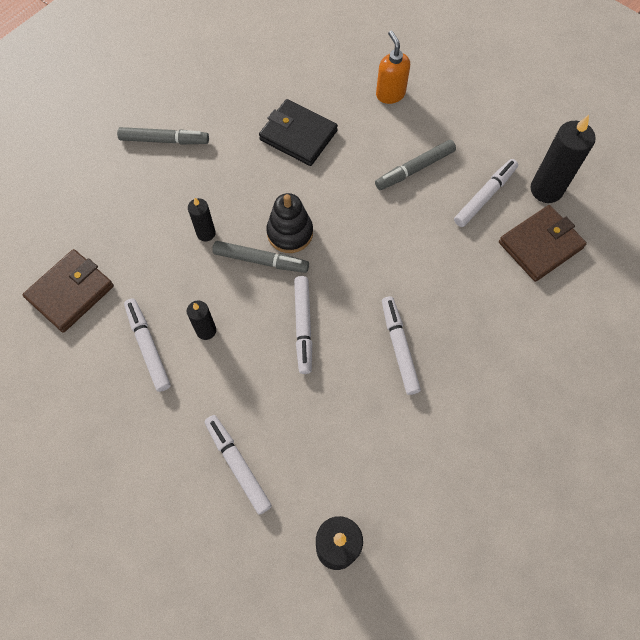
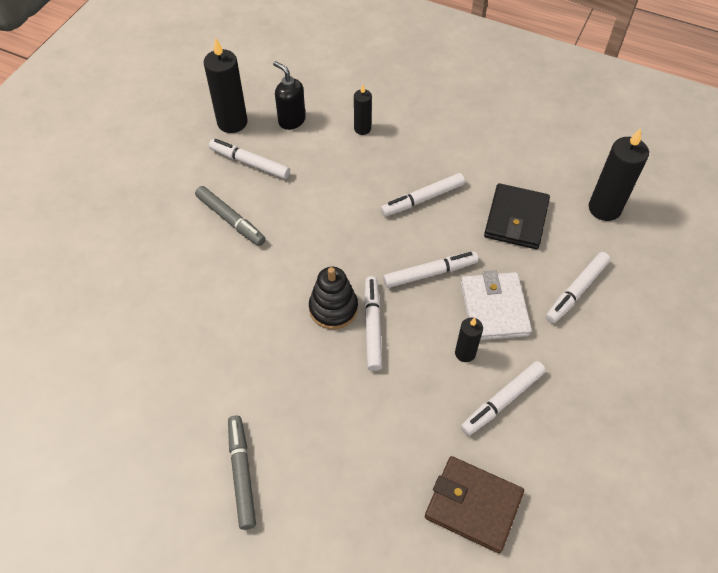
camera: 105 degrees left, 10 degrees down
(206, 233) = (356, 387): black candle -> black candle (362, 129)
(244, 373) = (494, 308): none -> white wallet
(261, 260) = (372, 326): grey marker -> white marker
(298, 135) = (207, 331): black wallet -> black wallet (516, 219)
(390, 94) = (136, 257): orange soap dispenser -> none
(540, 245) = (291, 120): brown wallet -> black soap dispenser

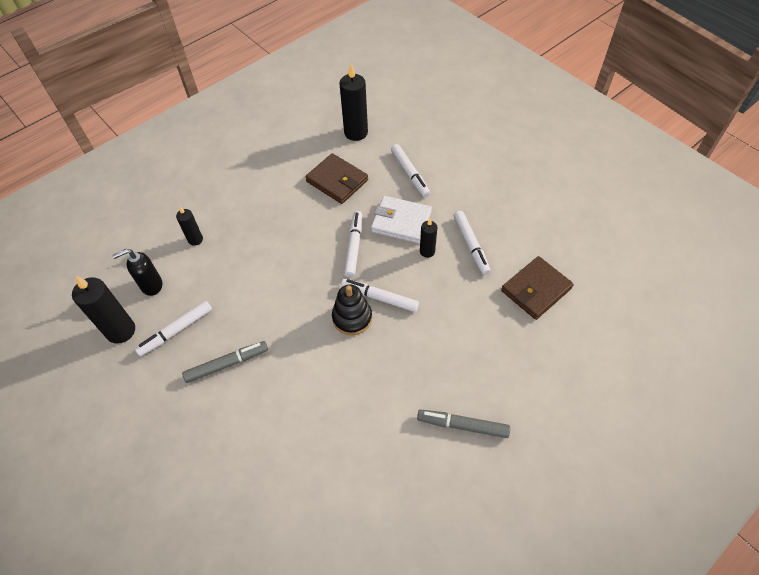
camera: 65 degrees left, 0 degrees up
(422, 199) = (287, 227): white marker -> none
(516, 219) = (337, 181): black wallet -> brown wallet

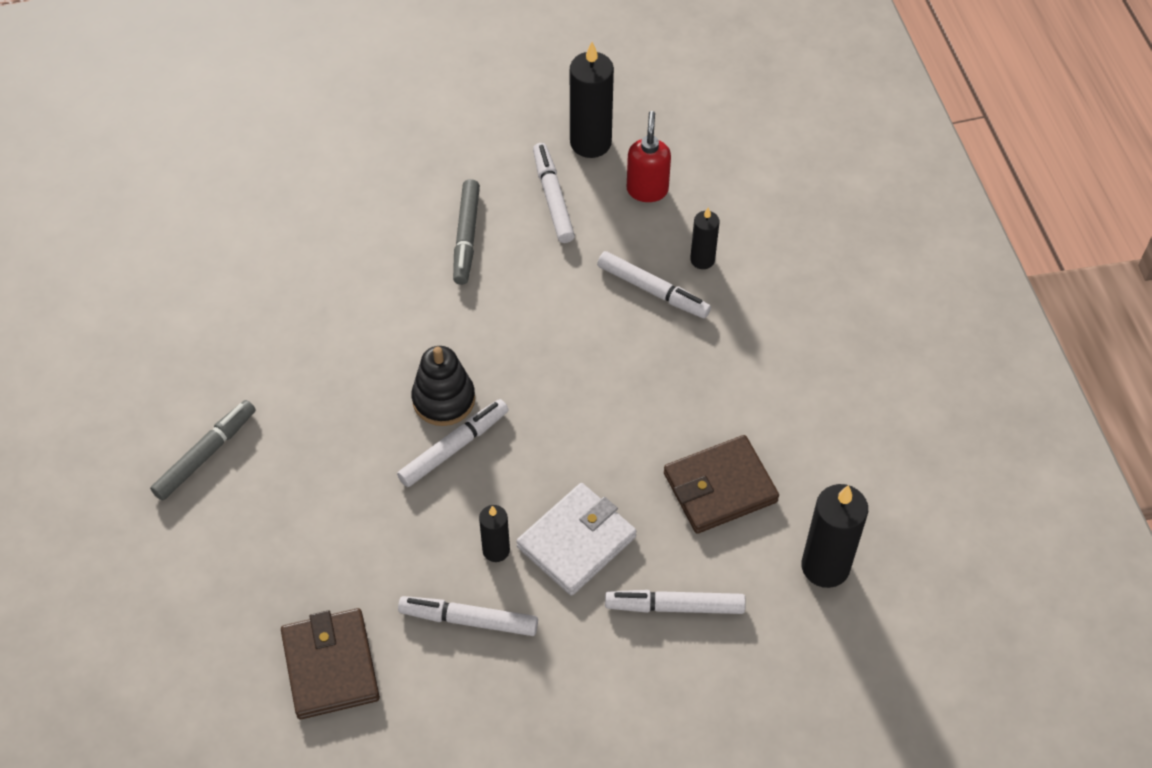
camera: 115 degrees right, 0 degrees up
(151, 285) = (647, 190): black soap dispenser -> red soap dispenser
(354, 247) = (567, 454): white marker -> white marker (653, 290)

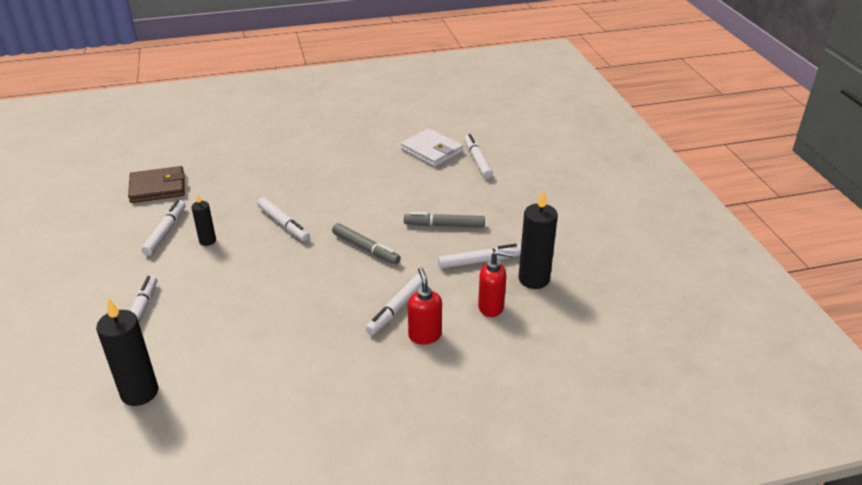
camera: 90 degrees right, 20 degrees down
(205, 454) = (298, 145): grey marker -> grey marker (366, 249)
(288, 191) = (477, 160): none -> white marker
(443, 399) = (319, 219): black stacking toy -> none
(576, 542) = (202, 272): white wallet -> white wallet (431, 151)
(702, 260) = (424, 335): black candle -> red soap dispenser
(720, 487) = (222, 338): brown wallet -> none

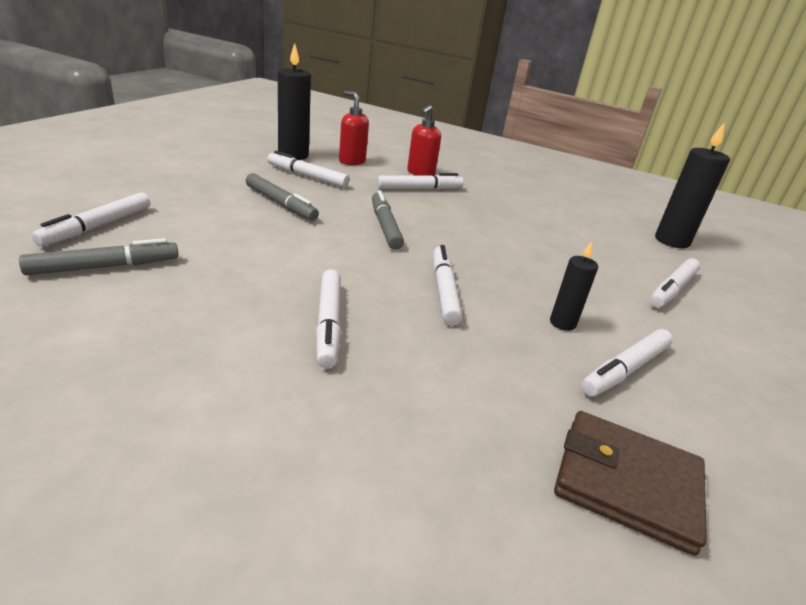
camera: 145 degrees left, 5 degrees down
(314, 180) = (329, 323): none -> white marker
(431, 151) = (104, 267): white wallet -> grey marker

